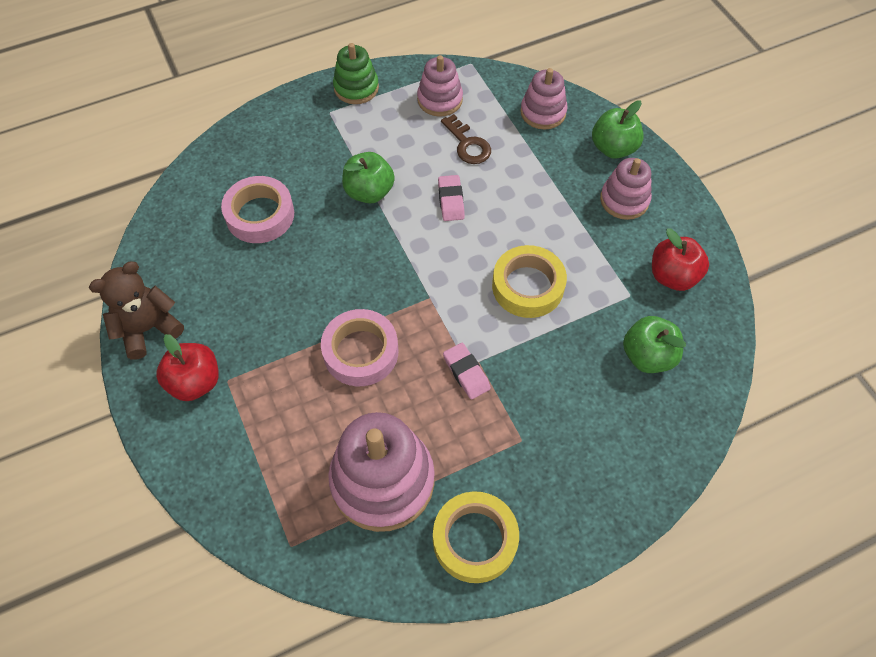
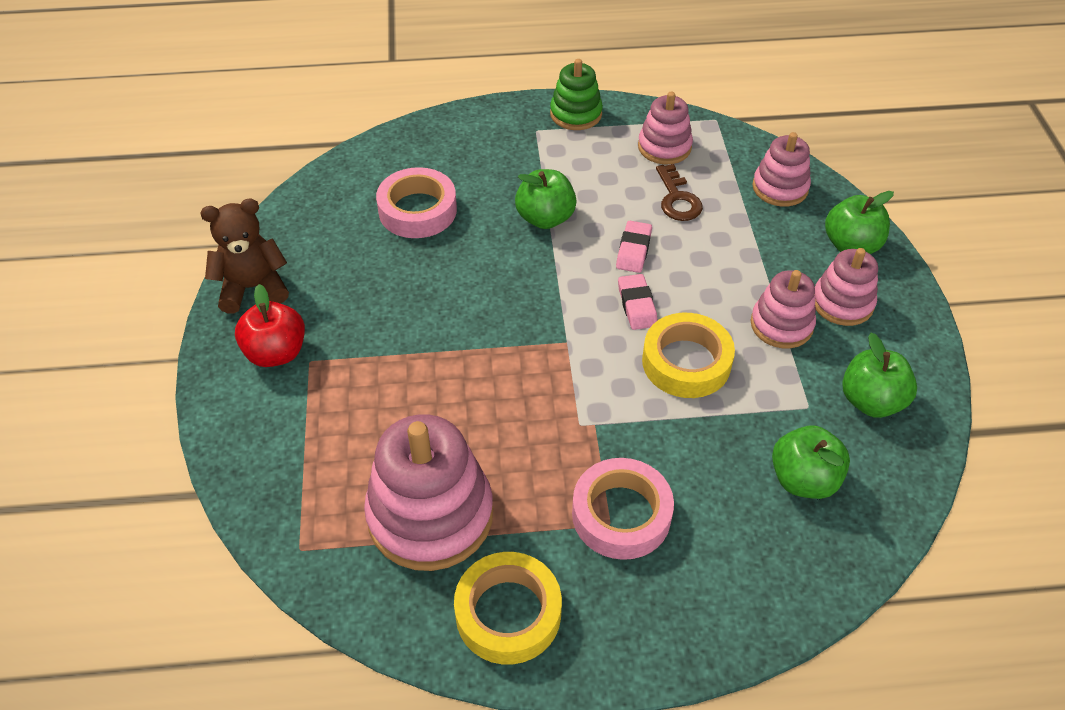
camera: 20 degrees right, 10 degrees down
(361, 352) = (465, 375): pink tape -> pink tape (621, 514)
(466, 373) = (575, 432): pink eraser -> pink eraser (637, 305)
(586, 232) = (781, 325): none -> pink stacking toy
(673, 276) = (871, 401): red apple -> green apple

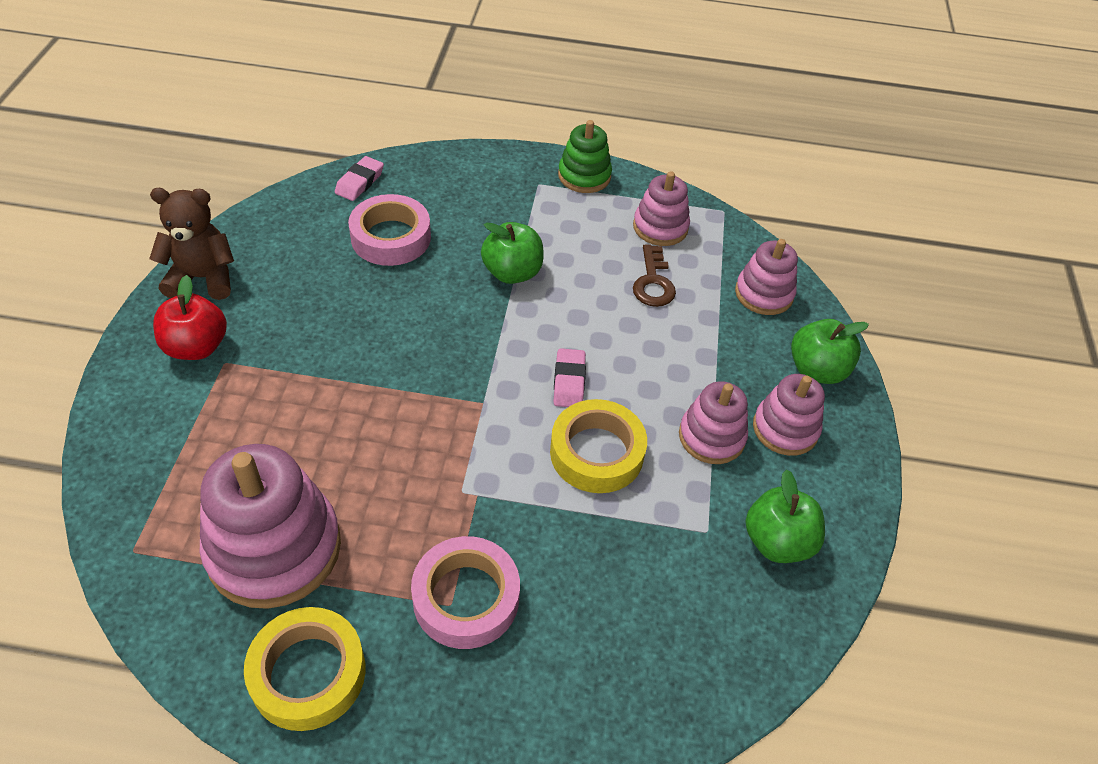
camera: 10 degrees right, 0 degrees up
(633, 250) = (588, 324): pink eraser -> pink eraser (360, 182)
(803, 479) = (672, 609): green apple -> none

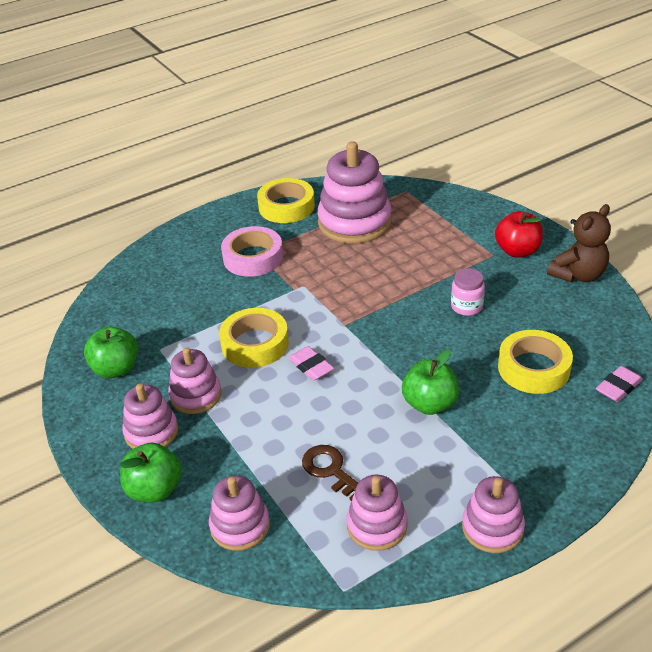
camera: 145 degrees right, 10 degrees down
(347, 328) = (466, 307): none -> pink jar
(360, 182) = (618, 387): pink eraser -> pink eraser turned 60 degrees clockwise
(391, 237) = (533, 368): pink tape -> yellow tape
(584, 176) = (492, 528): green stacking toy -> pink stacking toy

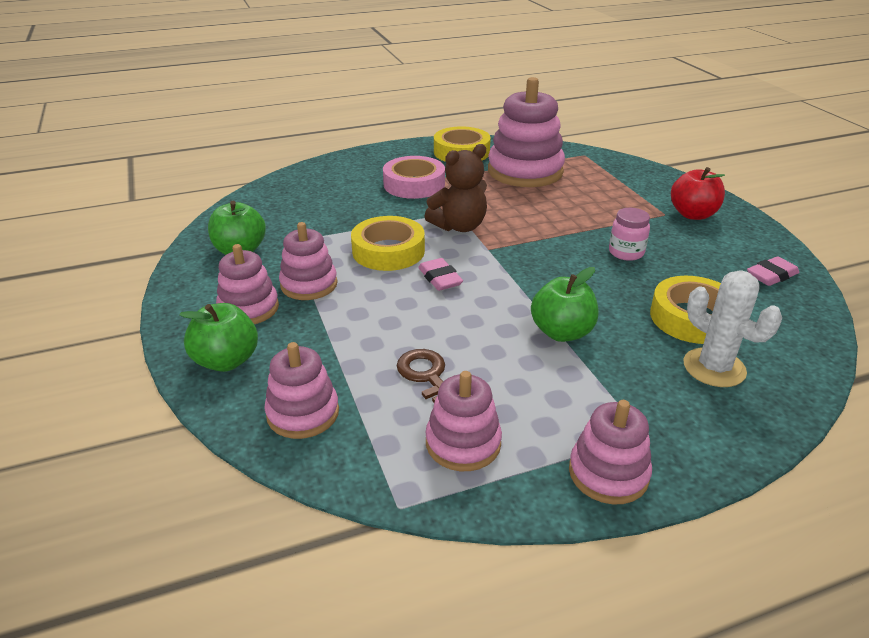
camera: 10 degrees right, 5 degrees down
(557, 415) = (714, 368): none -> white cactus
(578, 275) = (759, 243): brown teddy bear -> brown teddy bear (459, 226)
(618, 387) = (795, 352): pink eraser -> pink eraser (771, 275)

